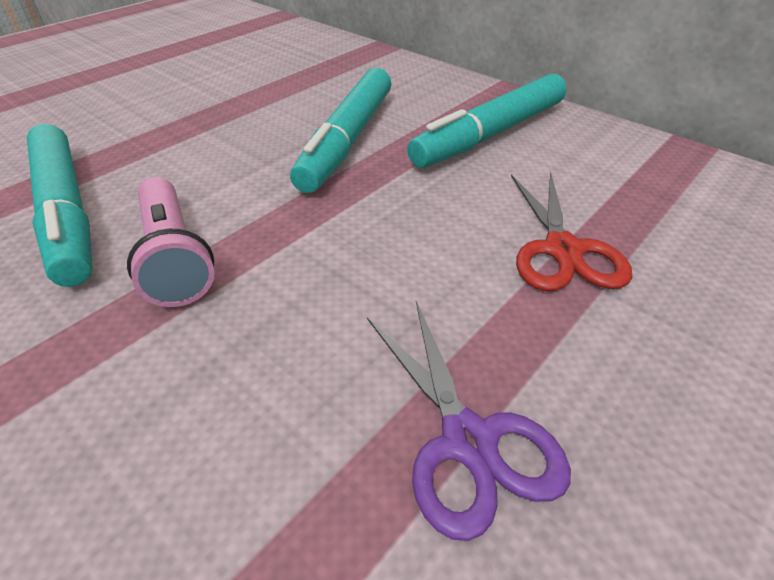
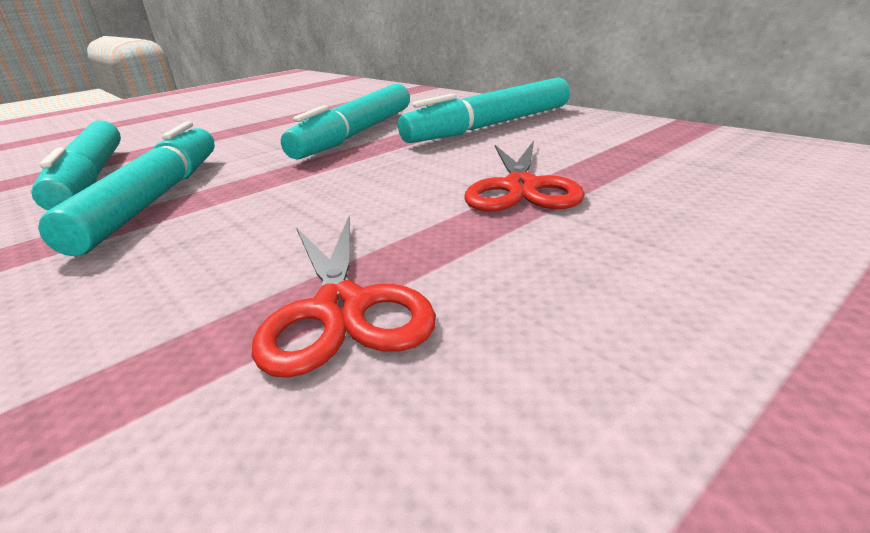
camera: 10 degrees right, 15 degrees down
(174, 257) = (156, 199): pink flashlight -> turquoise marker
(468, 440) = (341, 308): purple scissors -> red scissors

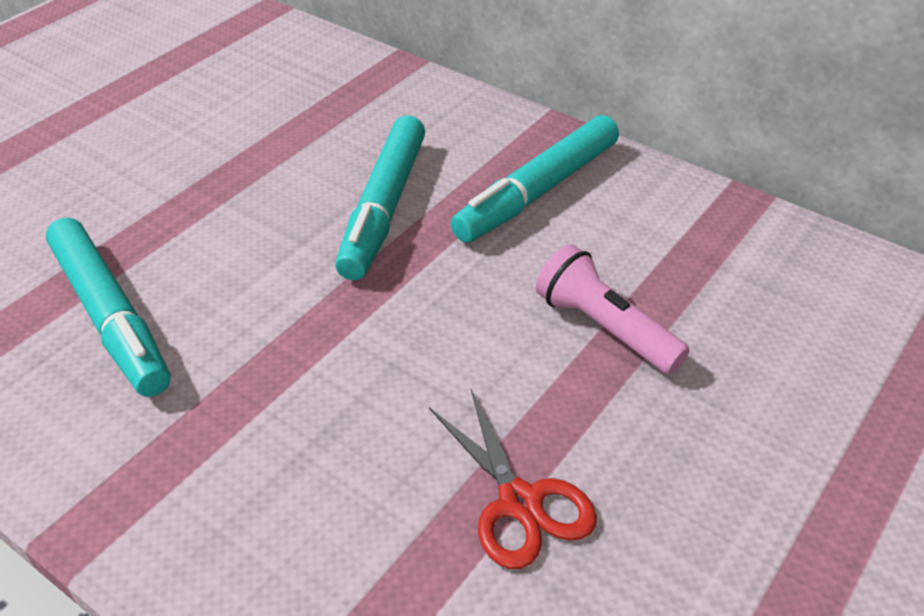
camera: 15 degrees left, 15 degrees up
(156, 199) = (237, 359): turquoise marker -> none
(521, 187) = (605, 328): red scissors -> pink flashlight

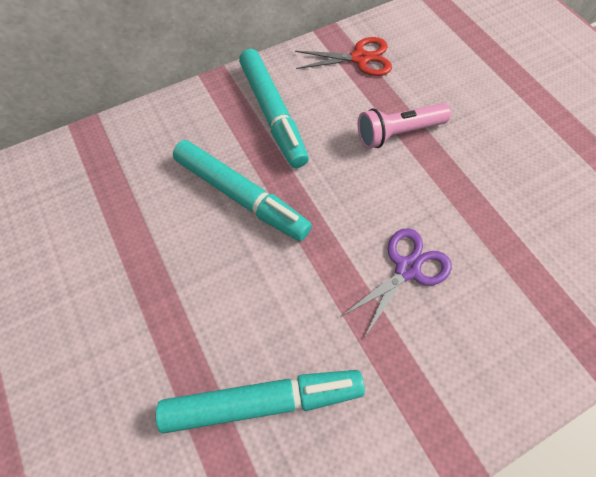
camera: 65 degrees left, 20 degrees up
(358, 404) = (407, 269): none -> purple scissors
(520, 502) = (500, 219): red scissors -> red scissors (360, 58)

